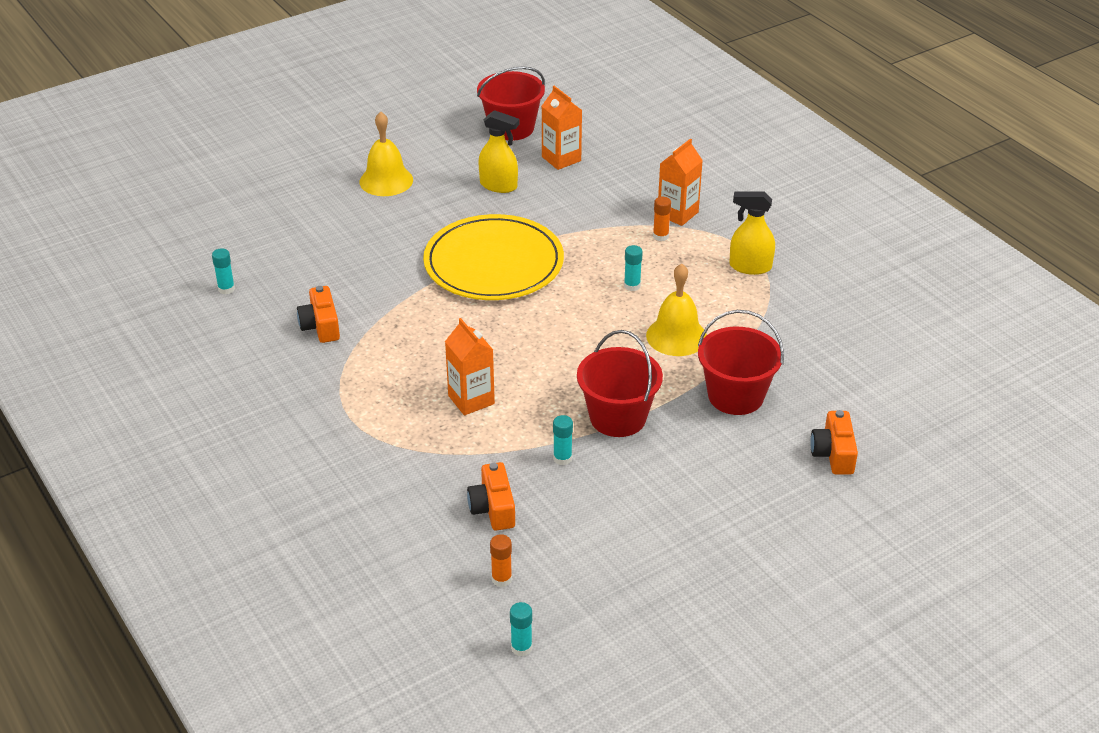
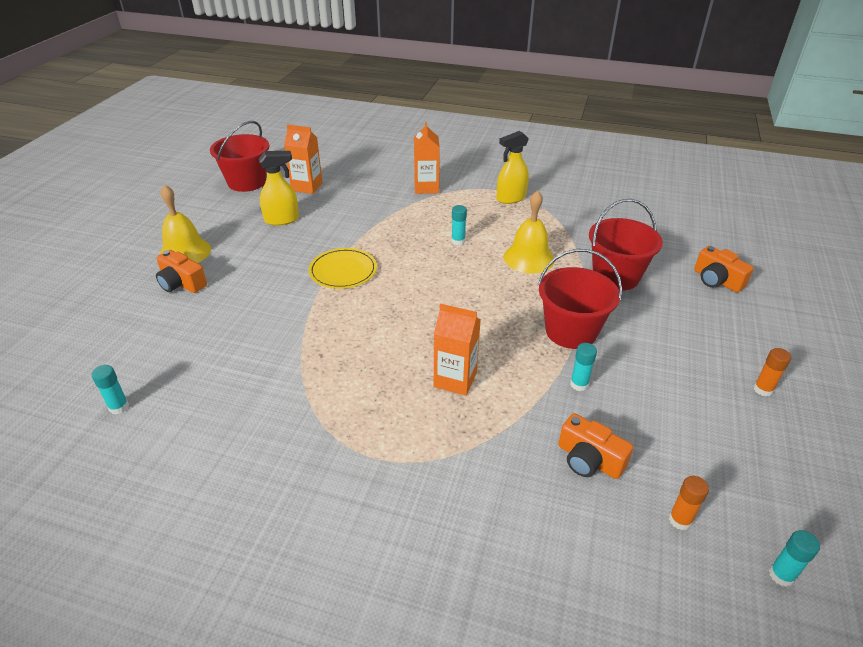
camera: 40 degrees left, 0 degrees up
(321, 326) = (253, 390): orange camera -> orange camera (181, 283)
(493, 263) = (343, 271): yellow plate -> yellow plate, size x0.53
(660, 236) = (434, 204): orange glue stick -> orange glue stick (763, 389)

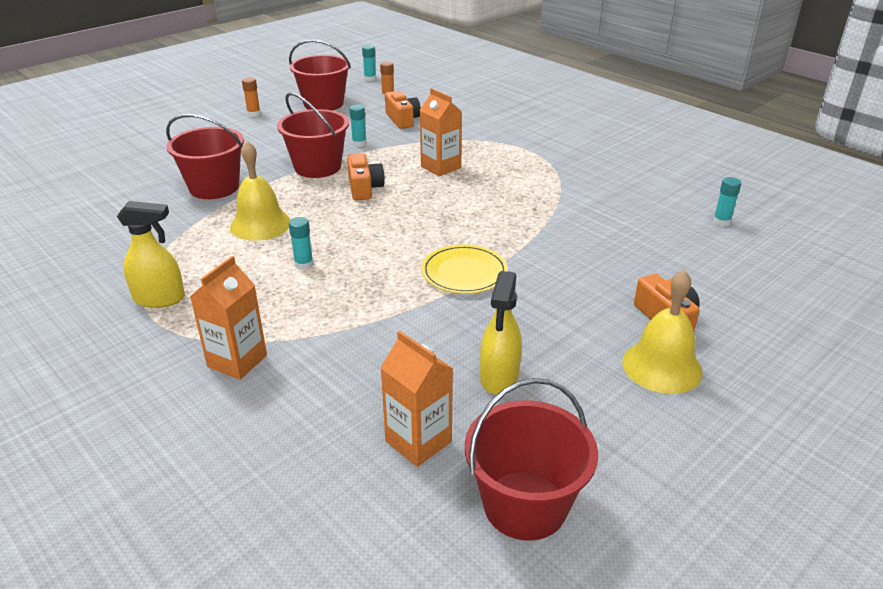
camera: 150 degrees left, 5 degrees down
(282, 219) = (499, 377): yellow spray bottle -> yellow spray bottle turned 90 degrees counterclockwise
(717, 280) = (146, 161): orange camera -> orange camera (364, 188)
(728, 452) = (323, 104): none -> red bucket

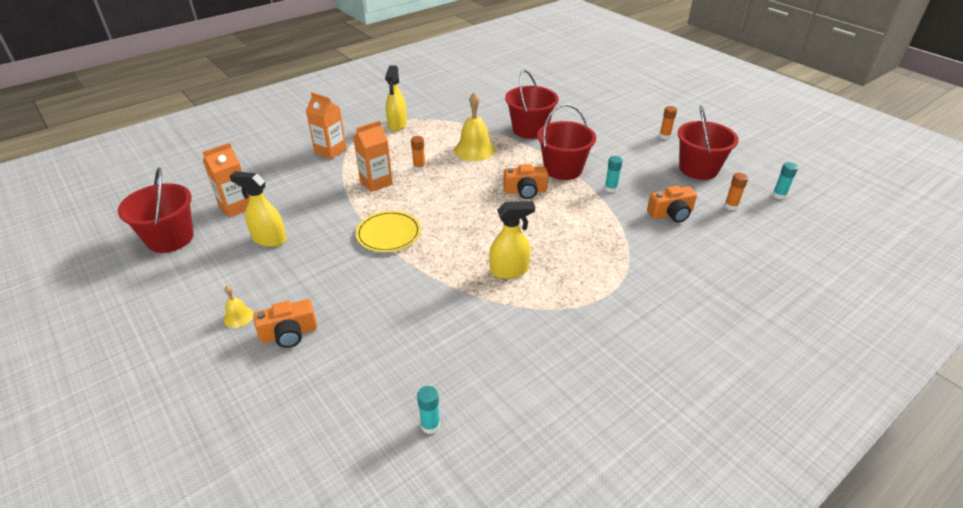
camera: 95 degrees right, 5 degrees up
(304, 264) = (419, 167): turquoise glue stick -> orange glue stick
(440, 167) = (564, 232): orange carton -> orange carton (376, 182)
(511, 194) = (509, 270): none -> yellow spray bottle
(662, 366) = (238, 317): yellow bell -> yellow bell, size x0.50

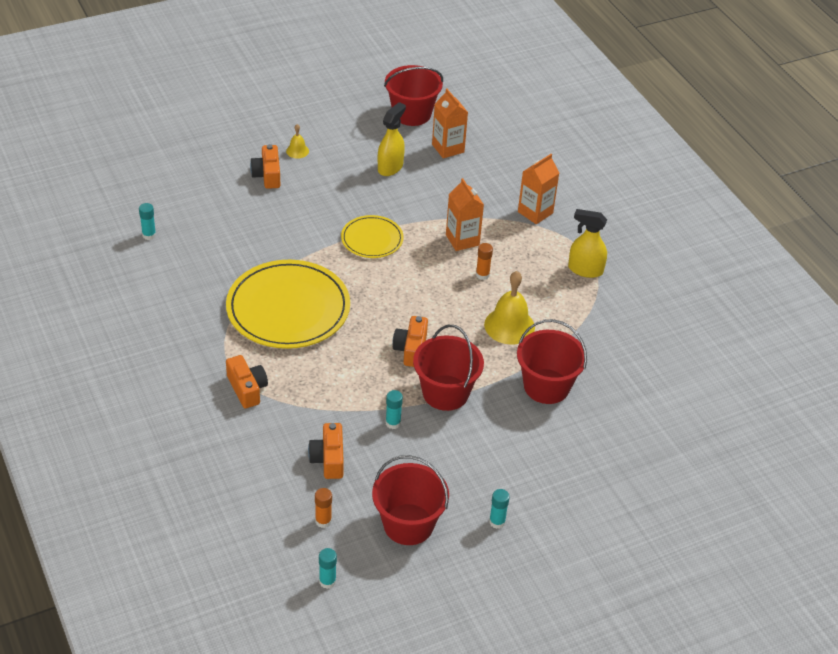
camera: 100 degrees right, 5 degrees up
(509, 270) = (288, 308): yellow spray bottle -> yellow plate
(629, 276) = (247, 389): none -> orange camera
(664, 136) = (497, 522): orange glue stick -> turquoise glue stick

